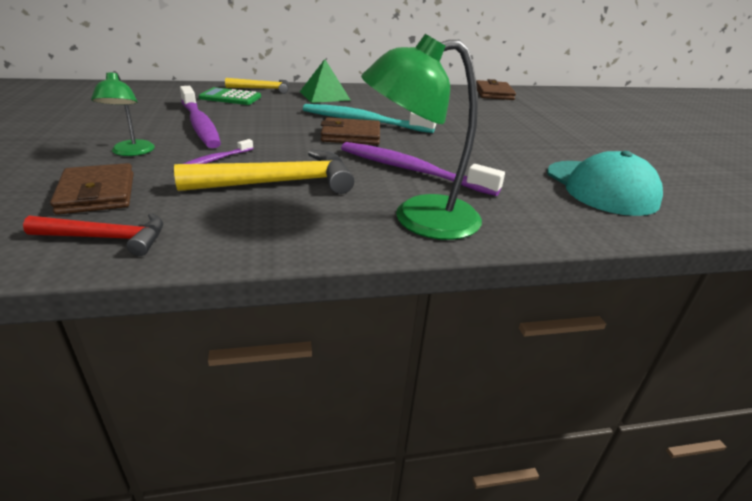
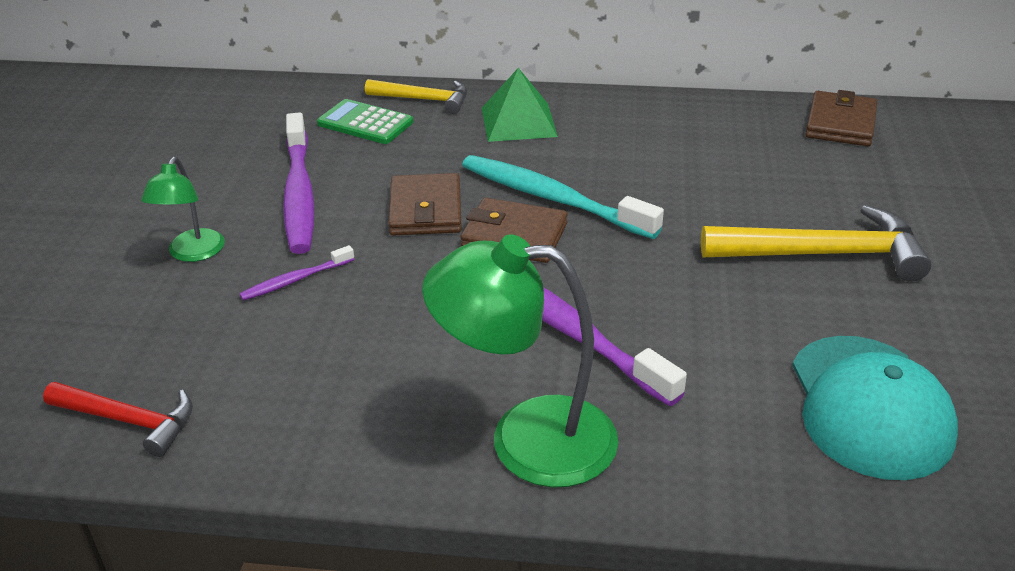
camera: 20 degrees right, 5 degrees up
(97, 193) = (134, 336): brown wallet -> brown wallet (425, 210)
(279, 183) = (364, 339): yellow hammer -> yellow hammer (824, 254)

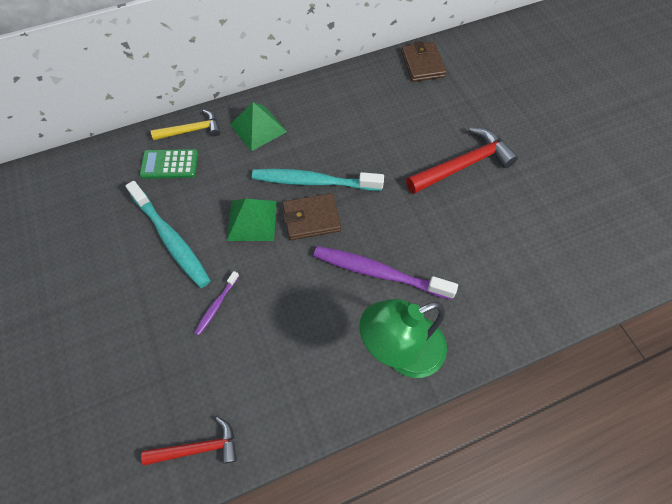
camera: 30 degrees left, 25 degrees up
(192, 253) = (142, 314): green lamp -> none
(299, 194) = (171, 239): purple toothbrush -> turquoise toothbrush
(425, 210) = (252, 220): brown wallet -> green pyramid
(824, 254) = (463, 165): yellow hammer -> red hammer
(869, 406) = (530, 255): turquoise cap -> none

